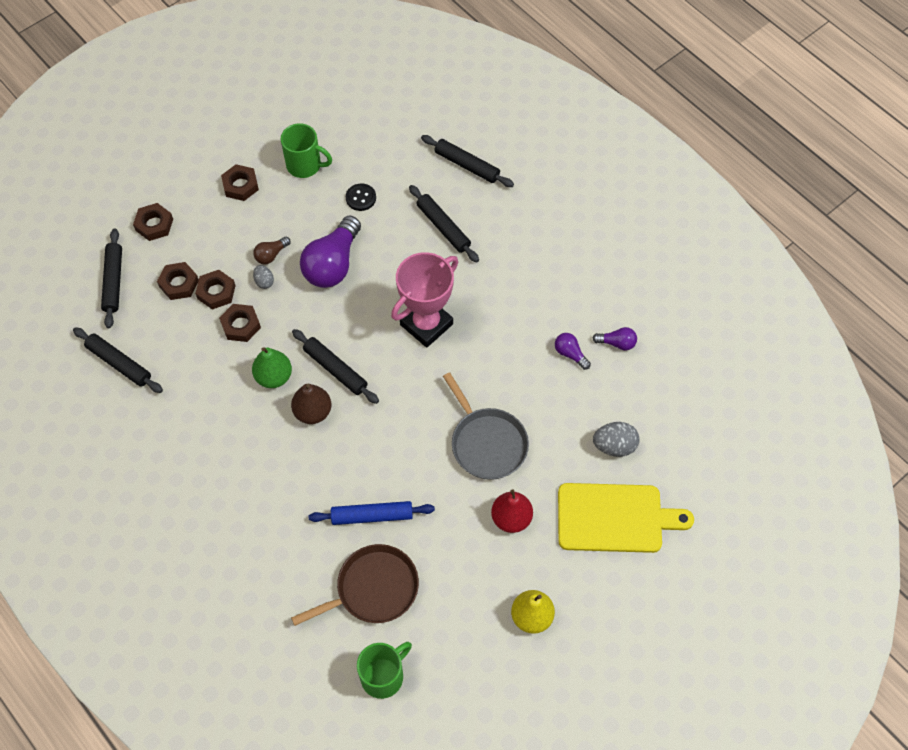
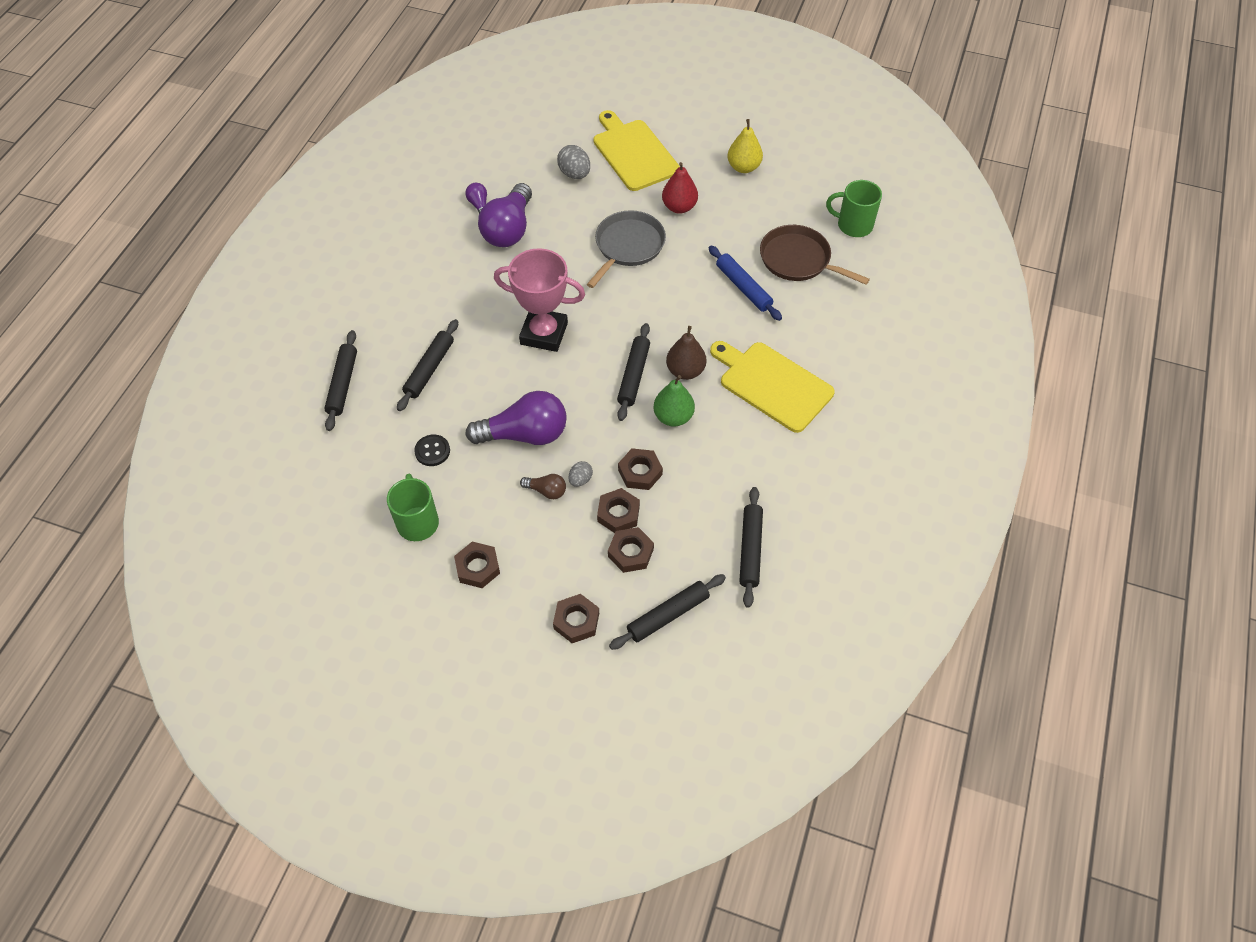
camera: 120 degrees left, 5 degrees down
(250, 473) = (772, 384): none -> yellow cutting board
(570, 354) = (509, 229): purple light bulb -> purple light bulb, size x2.16

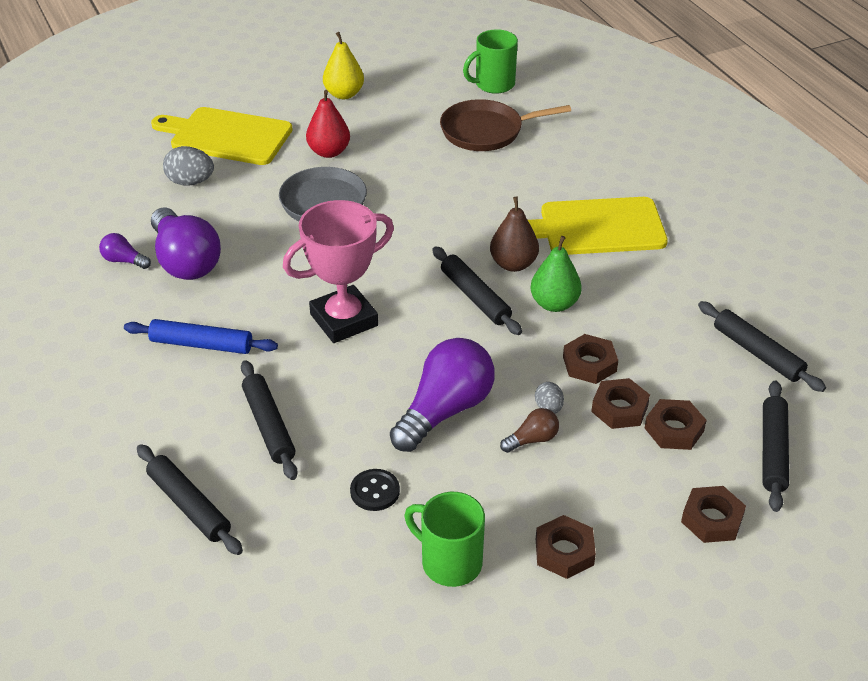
camera: 45 degrees left, 15 degrees down
(743, 287) = (471, 176): blue rolling pin -> blue rolling pin (201, 344)

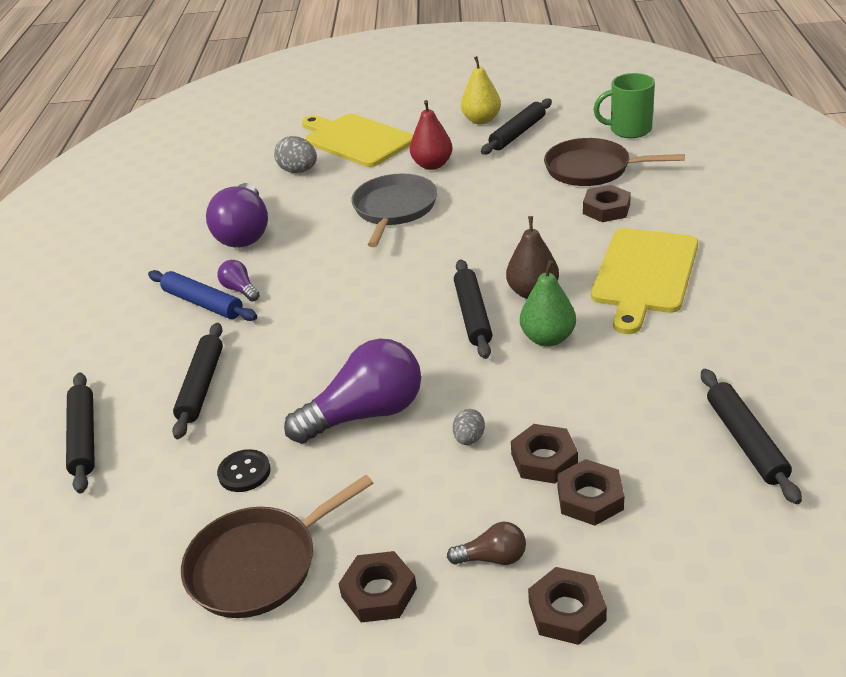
camera: 30 degrees right, 5 degrees down
(124, 261) = (198, 223): purple light bulb -> purple light bulb (240, 290)
(344, 320) = (336, 309): pink trophy -> none
(449, 562) = (259, 564): green mug -> brown pan
(532, 440) = (429, 466): brown light bulb -> brown light bulb (492, 558)
(589, 364) = (543, 406): brown nut -> brown nut (606, 209)
(596, 227) = (644, 274): yellow cutting board -> yellow cutting board turned 90 degrees counterclockwise
(773, 451) = (693, 556): black rolling pin -> black rolling pin (517, 133)

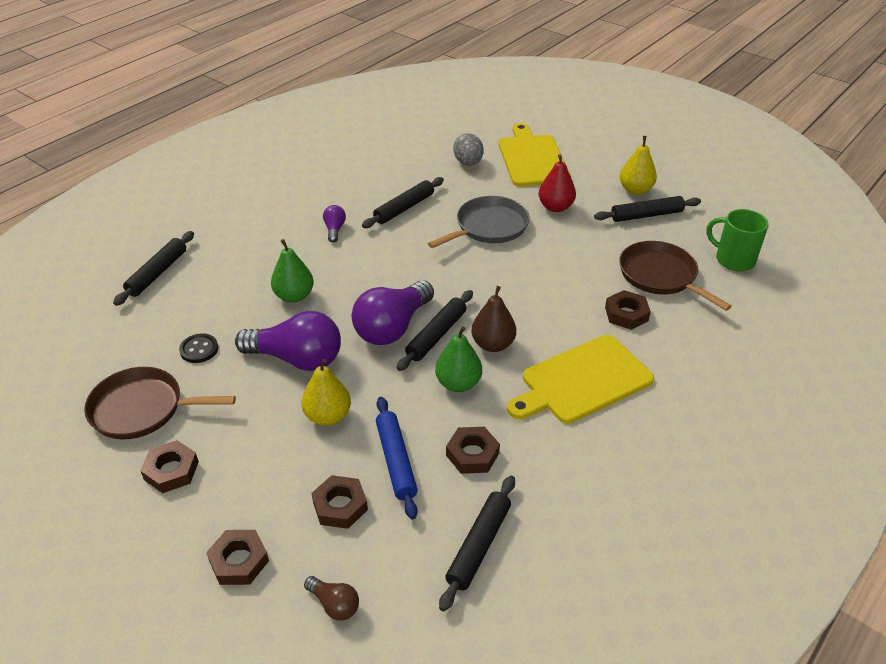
camera: 35 degrees right, 5 degrees up
(201, 386) = (242, 280): black rolling pin -> black rolling pin (404, 208)
(203, 303) = (306, 226): blue rolling pin -> blue rolling pin (396, 461)
(244, 232) = (384, 190): purple light bulb -> purple light bulb (392, 327)
(281, 366) = (294, 296): none -> green pear
(469, 438) = (328, 416): grey egg -> yellow pear
(492, 558) = (245, 498): brown light bulb -> brown light bulb (334, 604)
(544, 459) = (349, 461): brown nut -> brown nut (472, 454)

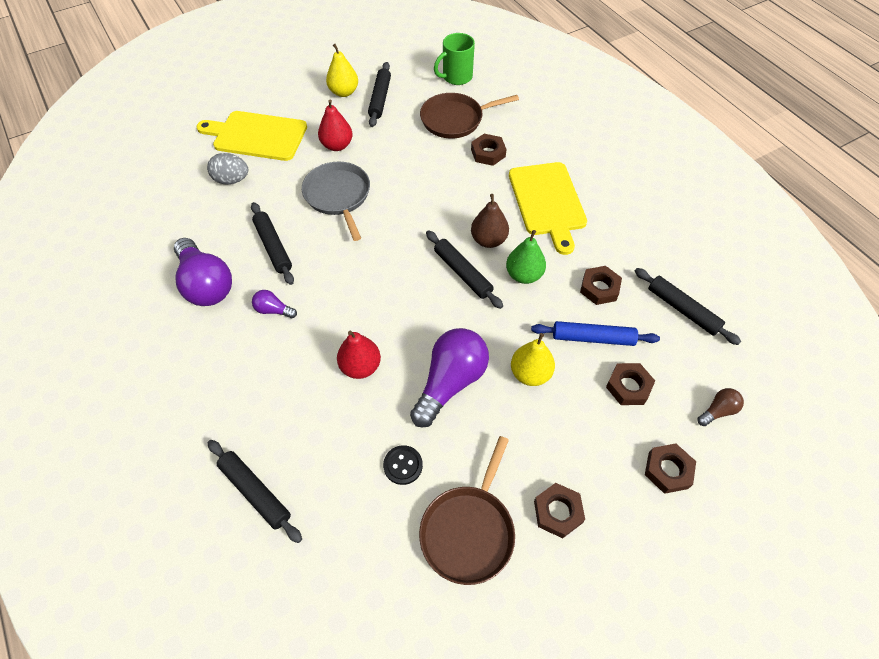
camera: 70 degrees left, 15 degrees up
(294, 296) = (360, 366): green pear -> red pear
(392, 327) = (439, 300): purple light bulb -> purple light bulb (206, 284)

